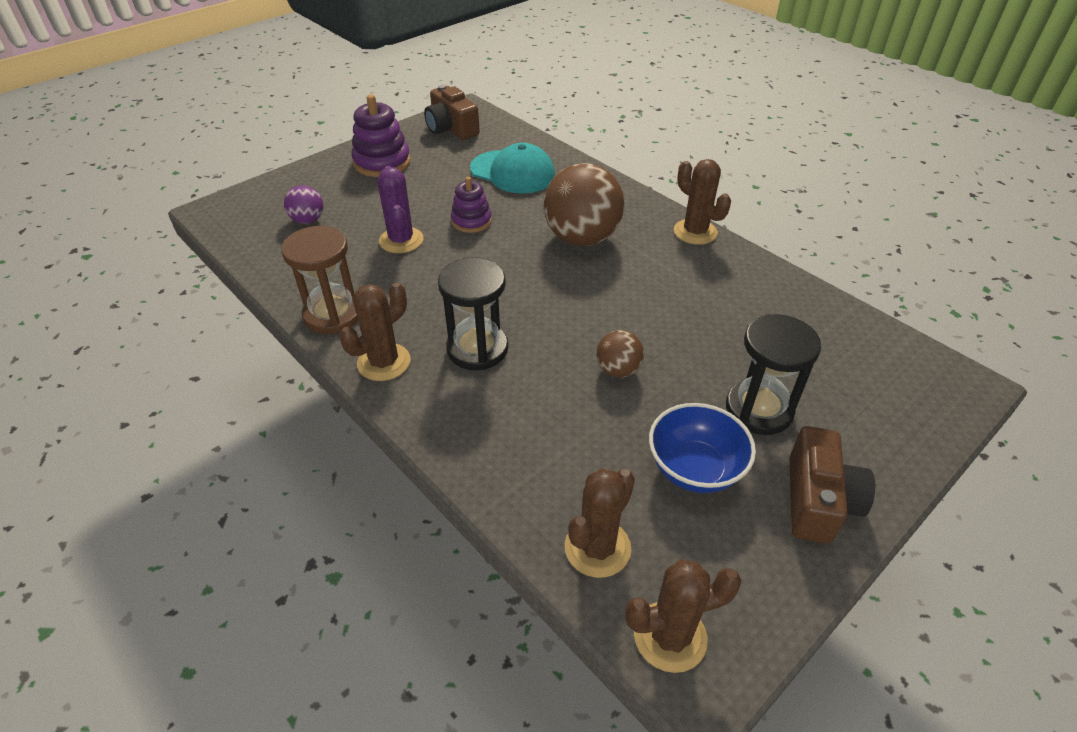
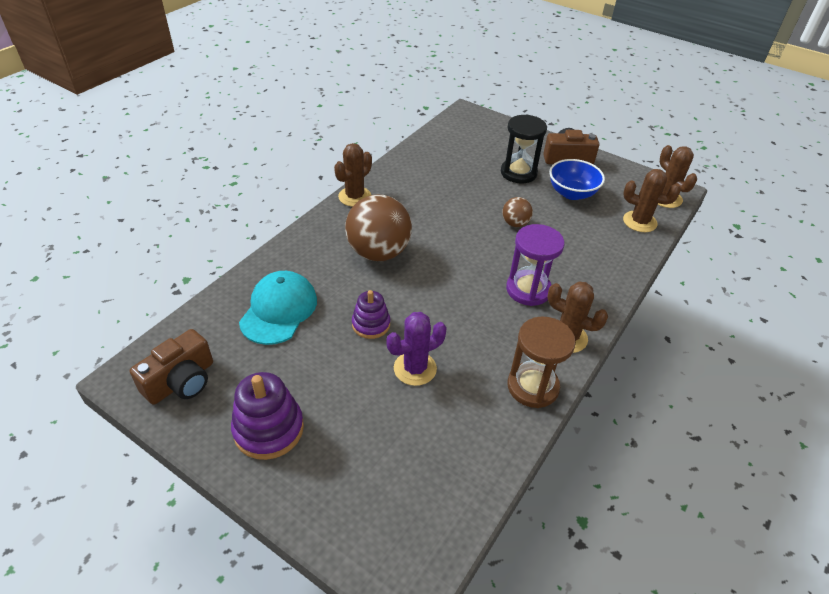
camera: 105 degrees left, 0 degrees up
(308, 220) = (402, 462): purple ball -> none
(477, 349) = (528, 290): black hourglass -> purple hourglass

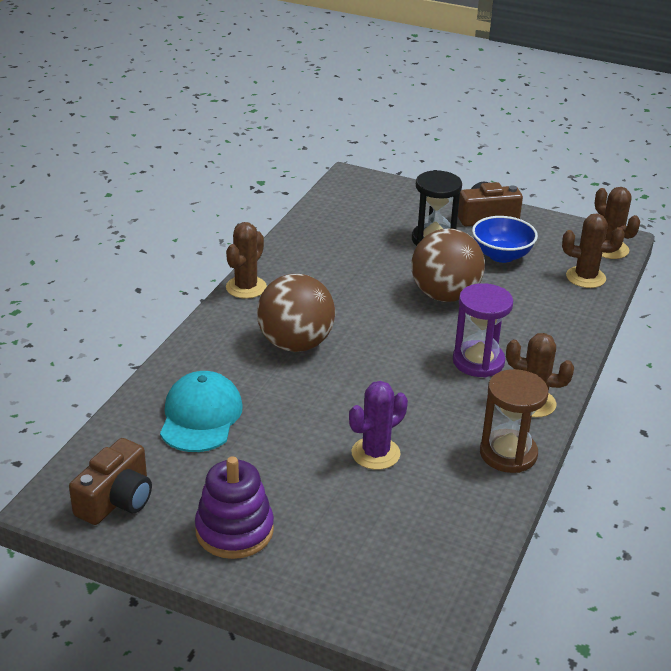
camera: 10 degrees left, 10 degrees down
(371, 324) = (312, 417): purple stacking toy -> none
(515, 223) = (444, 295): brown ball -> brown ball, size x2.04

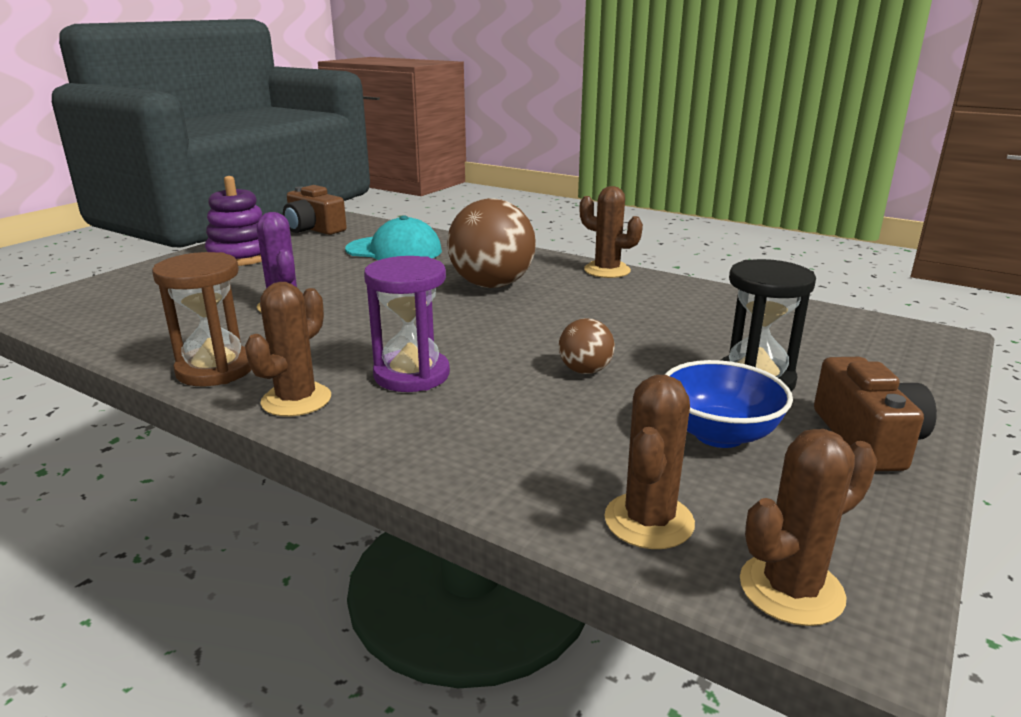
camera: 100 degrees right, 10 degrees down
(444, 295) = (585, 371): brown ball -> brown ball, size x0.49

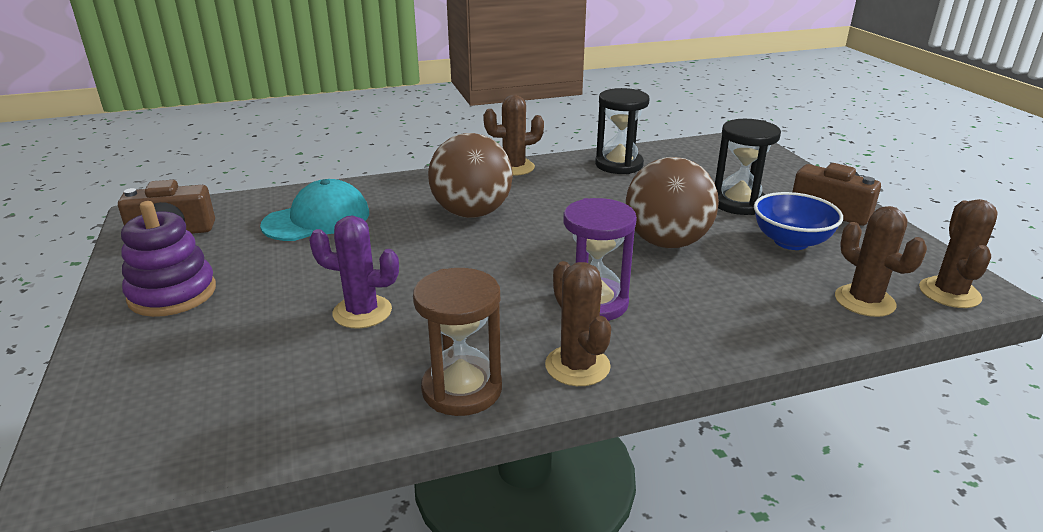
camera: 50 degrees left, 5 degrees up
(585, 371) = (666, 242): brown ball -> brown ball, size x2.04
(711, 302) = (619, 165): none -> black hourglass

